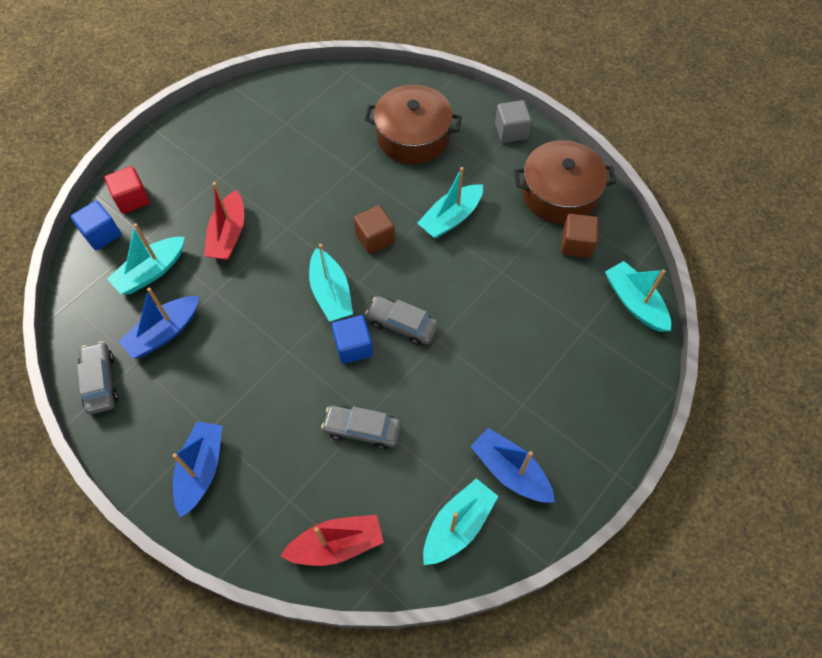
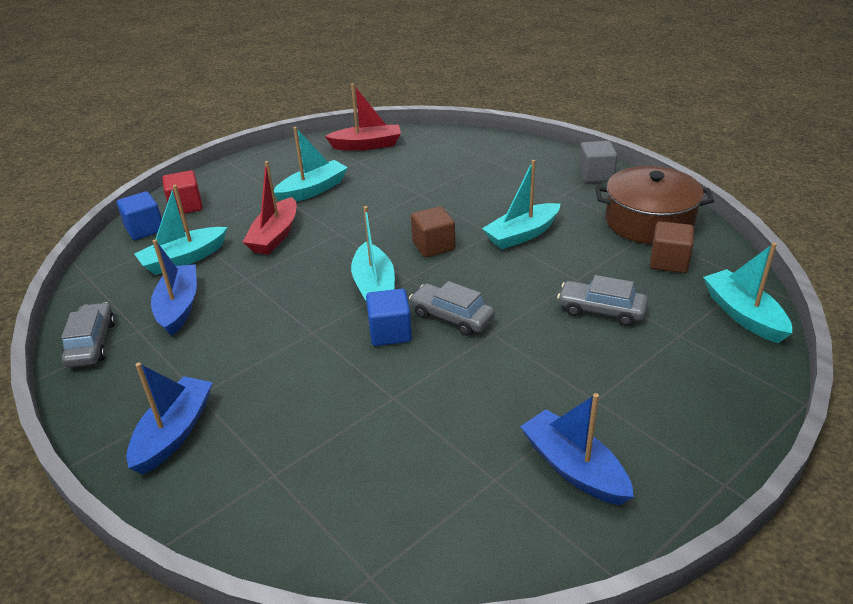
camera: 10 degrees right, 25 degrees down
(164, 332) = (179, 307): blue boat -> blue boat turned 120 degrees clockwise
(336, 544) = (323, 528): red boat -> red boat (367, 145)
(362, 429) = (384, 409): grey car -> grey car (601, 310)
(413, 136) = (488, 175): brown pot -> none
(458, 525) = (494, 523): turquoise boat -> turquoise boat (312, 190)

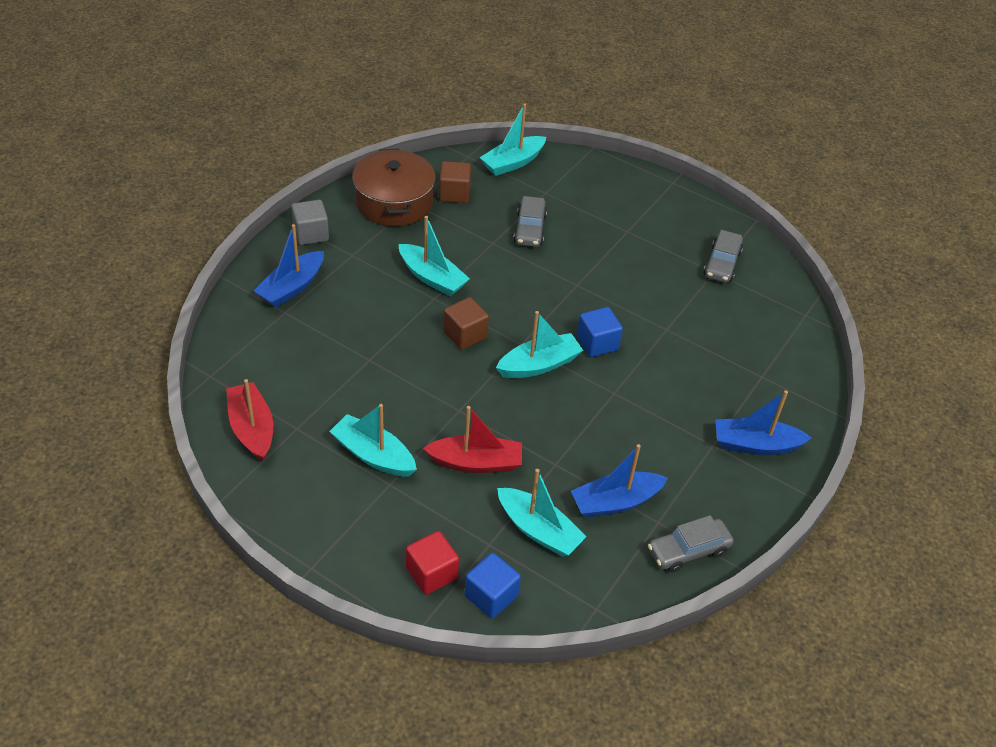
camera: 110 degrees left, 10 degrees up
(452, 317) = (565, 309): grey car -> grey car (722, 264)
(574, 468) = (689, 239): blue boat -> blue boat (292, 287)

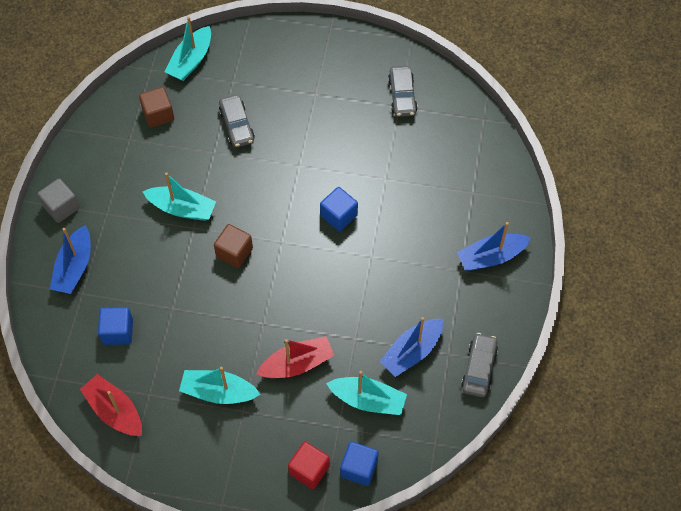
camera: 20 degrees left, 15 degrees up
(300, 359) = (118, 331): none -> blue cube
(394, 202) = (113, 145): brown pot -> none
(539, 365) = (304, 255): turquoise boat -> none
(688, 550) = (479, 368): grey car -> grey car turned 150 degrees clockwise

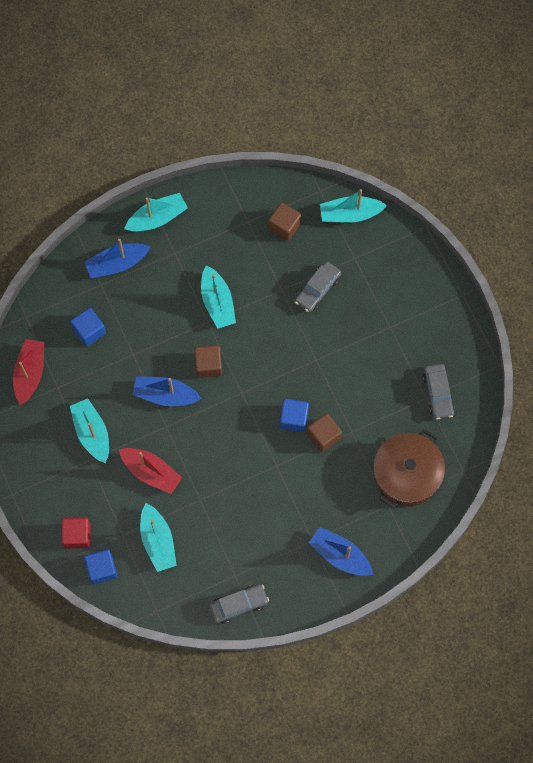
camera: 55 degrees right, 10 degrees up
(61, 207) = (157, 218): grey cube -> turquoise boat
(372, 202) = (323, 436): none -> brown cube
(402, 96) = (438, 394): grey car -> grey car turned 60 degrees counterclockwise
(412, 352) = (218, 547): blue boat -> blue boat (165, 395)
(455, 161) = (407, 474): none -> brown pot

